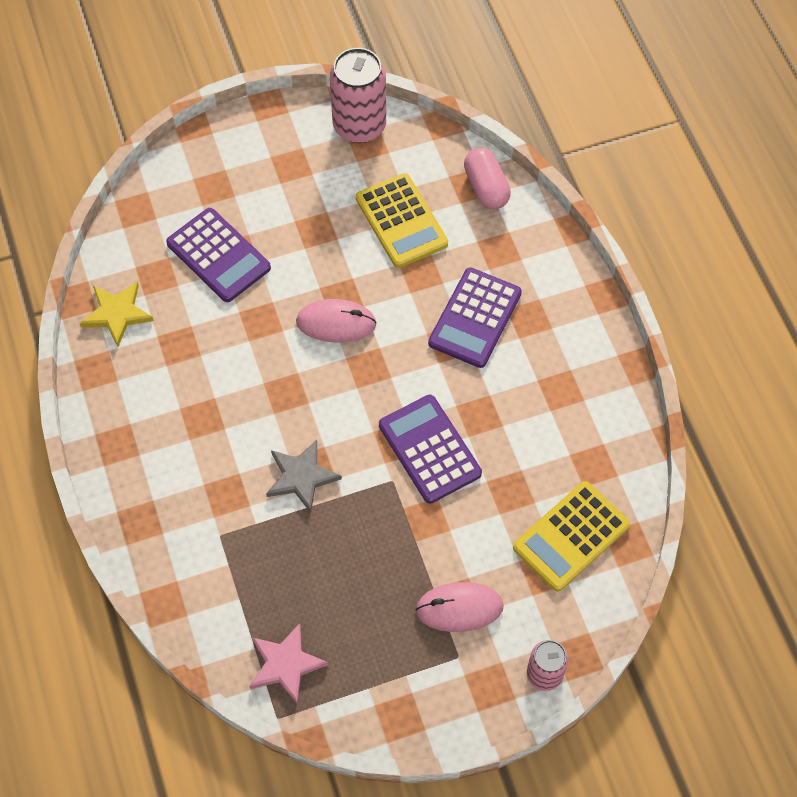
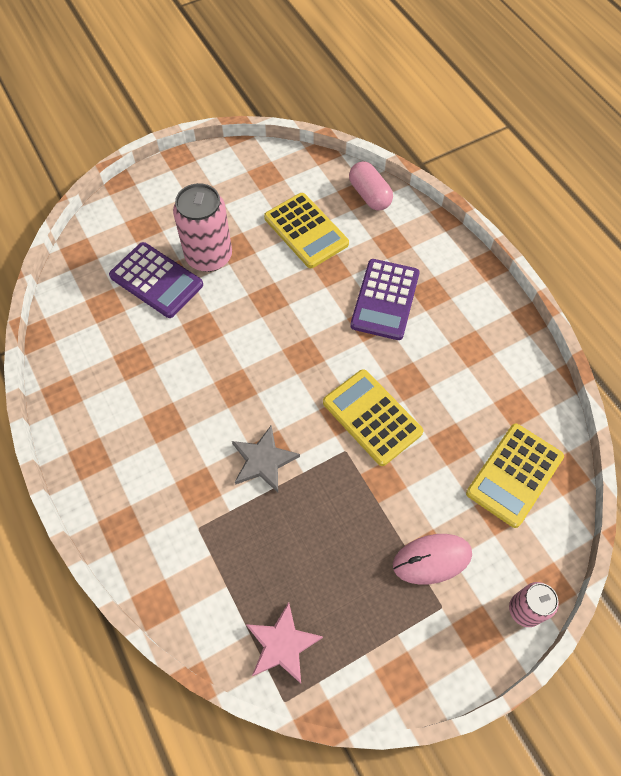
camera: 10 degrees left, 0 degrees up
(117, 314) = (74, 342): yellow star -> none
(336, 323) = (268, 321): pink mouse -> none
(359, 126) = (256, 162): pink can -> pink can (209, 256)
(430, 449) = (372, 417): purple calculator -> yellow calculator

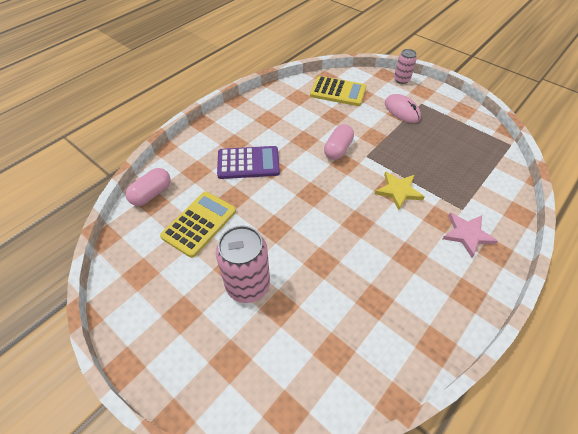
camera: 110 degrees left, 10 degrees down
(156, 280) = (289, 318): purple calculator -> none
(263, 460) = (398, 191): grey star -> yellow star
(282, 644) = (488, 152): pink star -> pink star (467, 234)
(372, 417) = (338, 149): yellow calculator -> pink capsule

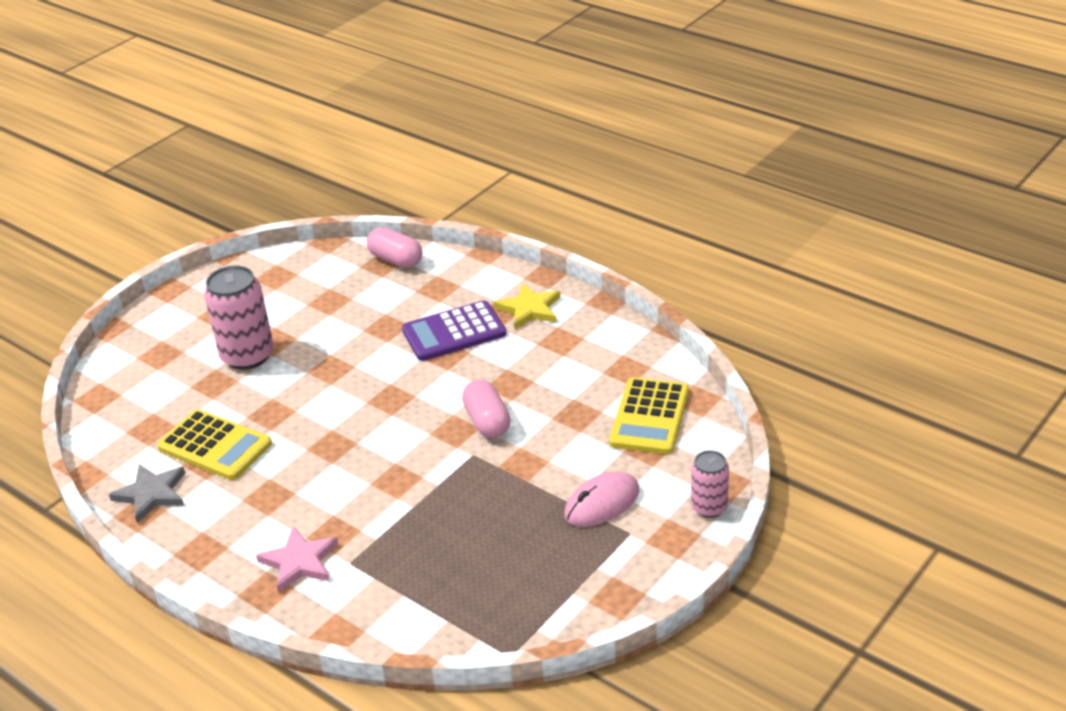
camera: 90 degrees right, 15 degrees down
(199, 224) = (343, 306): yellow calculator -> yellow calculator (215, 446)
(248, 163) = (454, 332): purple calculator -> purple calculator turned 75 degrees clockwise
(338, 149) = (487, 421): pink capsule -> pink capsule turned 45 degrees clockwise
(398, 191) = (392, 490): yellow star -> yellow star (529, 309)
(414, 339) = (151, 494): none -> grey star

